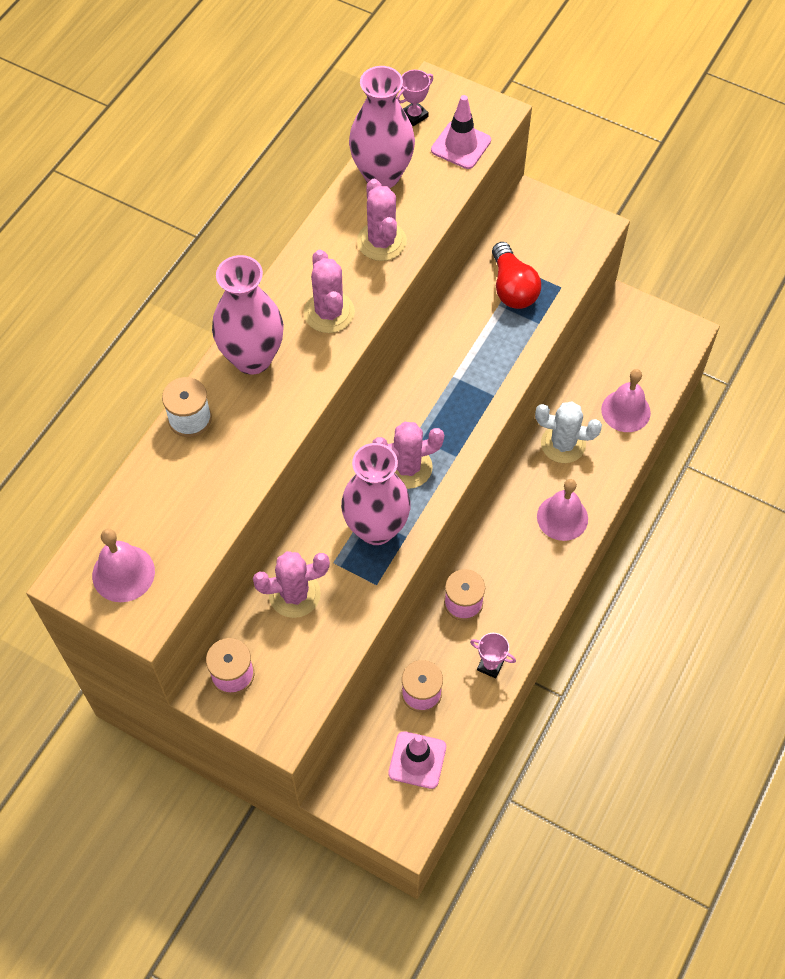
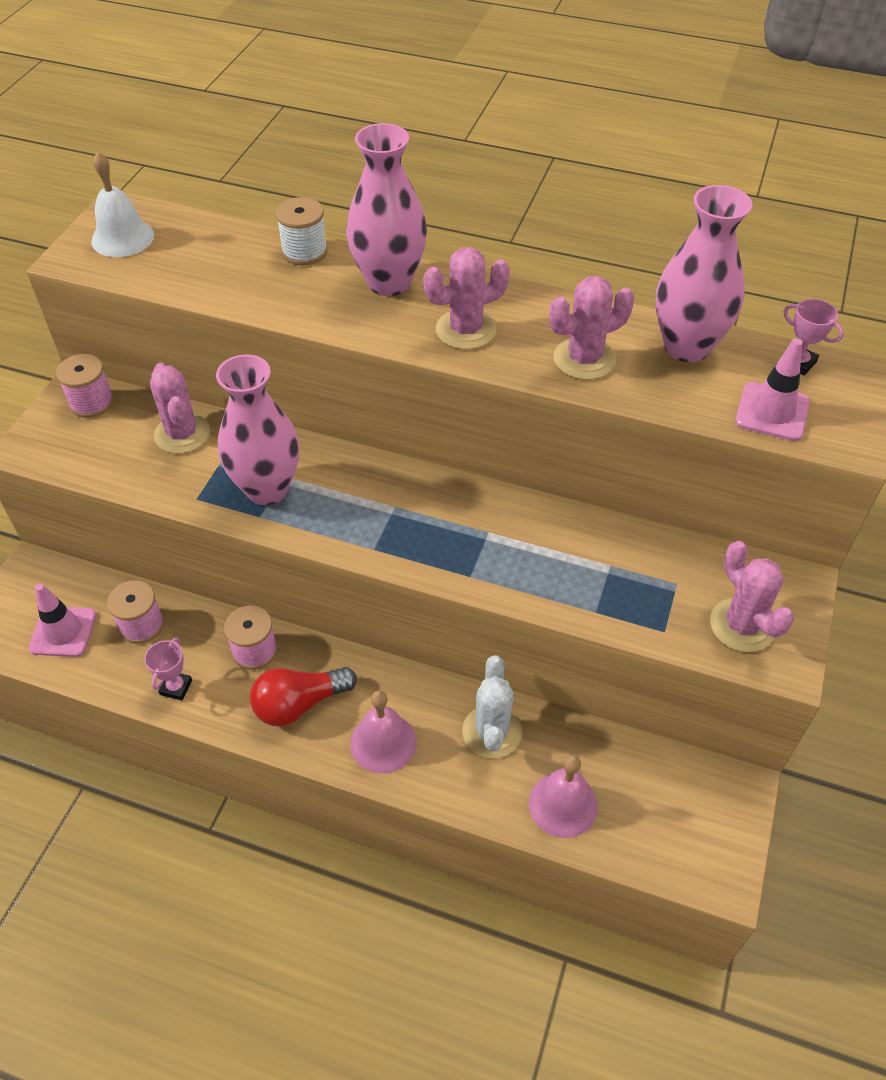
camera: 80 degrees right, 10 degrees down
(123, 573) = (122, 238): pink bell -> white bell
(407, 467) = (351, 505): pink cactus -> pink cactus (742, 625)
(512, 288) = (642, 576): red light bulb -> red light bulb (299, 704)

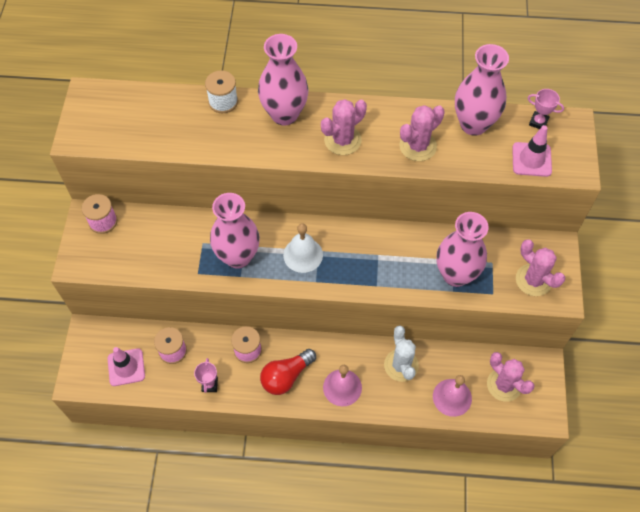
camera: 15 degrees left, 10 degrees up
(122, 238) = (101, 115): white bell -> white bell (303, 255)
(182, 434) = (170, 231): pink cactus -> pink cactus (504, 385)
(608, 588) = (455, 274): none -> pink vase

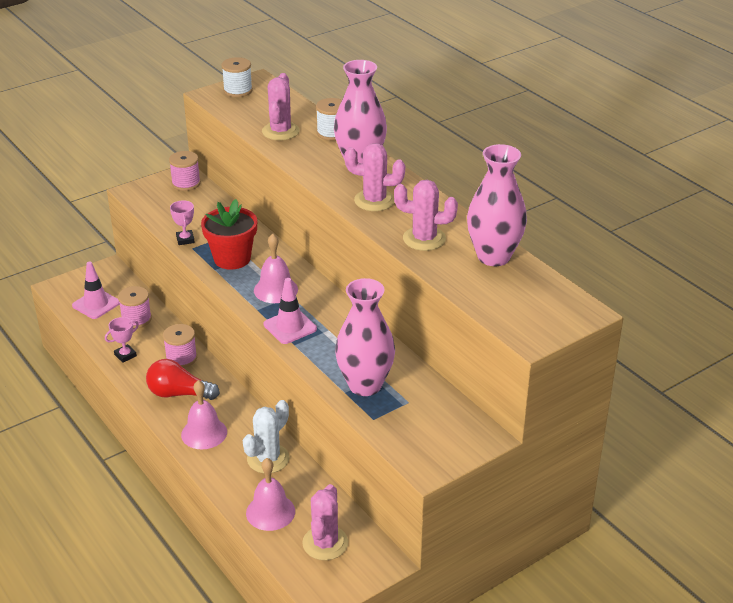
camera: 50 degrees right, 25 degrees down
(90, 116) = (238, 90): none -> white spool
(238, 256) = (232, 259): pink vase -> red flower pot
(303, 255) = (275, 289): white bell -> pink bell
(531, 159) = (502, 306): pink traffic cone -> pink traffic cone (290, 327)
(533, 280) = (422, 438): pink cactus -> pink cactus (280, 131)
(538, 122) = (553, 291): pink trophy -> pink trophy (185, 240)

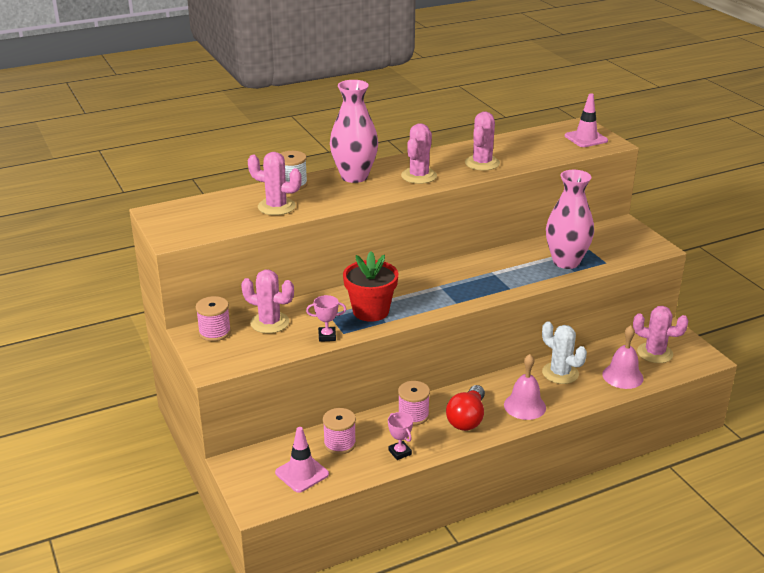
camera: 80 degrees left, 5 degrees down
(204, 207) = (270, 323): none -> pink cactus
(238, 90) = (174, 223): white spool -> none
(275, 289) = (428, 291): pink bell -> none
(290, 327) = (485, 288): pink traffic cone -> pink traffic cone (586, 138)
(493, 257) = (511, 143): pink vase -> none

